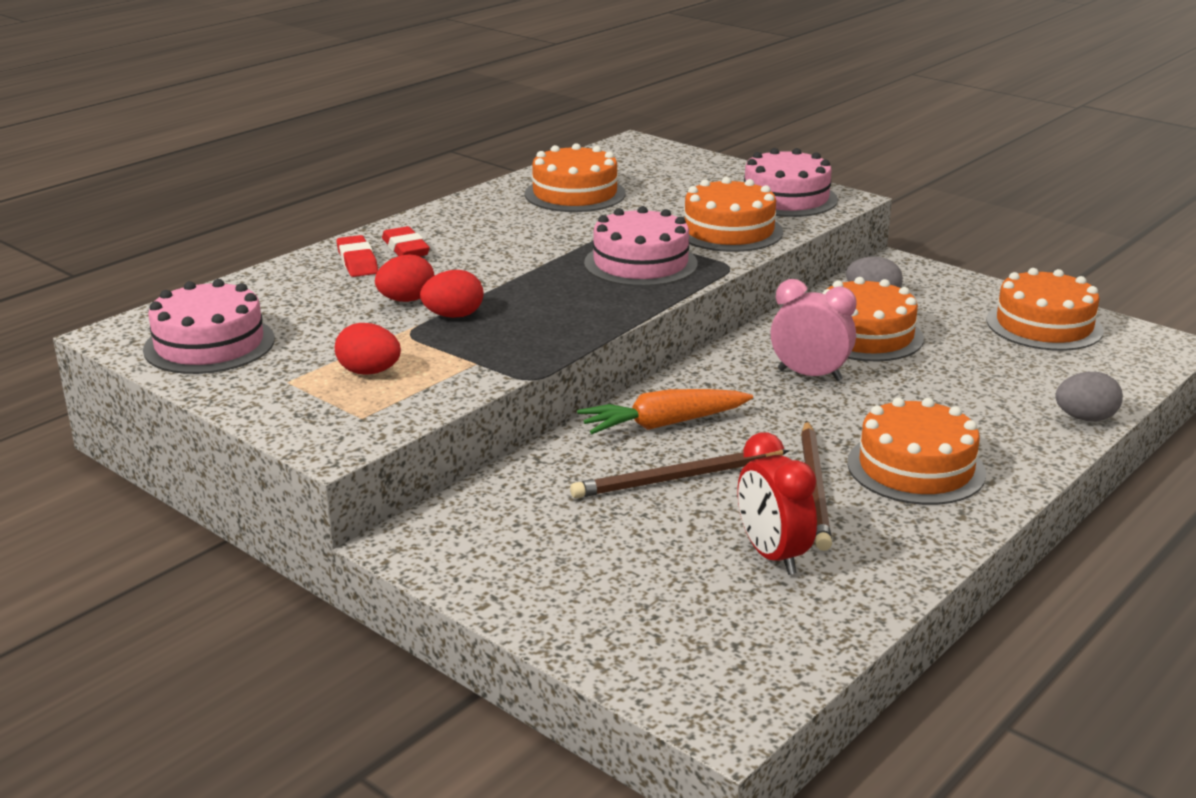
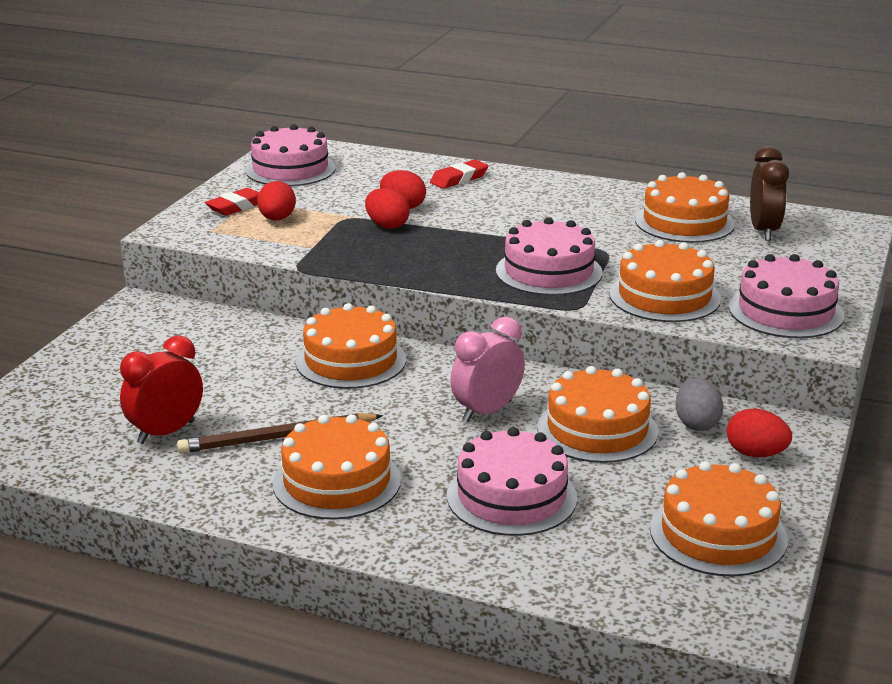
camera: 70 degrees right, 0 degrees up
(405, 249) = (498, 188): red eraser -> red eraser (237, 207)
(621, 172) = (764, 231): none -> brown clock
(663, 424) = (351, 360): orange carrot -> orange cake
(678, 478) = (266, 379): brown pencil -> none
(809, 375) = (487, 411): pink clock -> pink clock turned 135 degrees counterclockwise
(929, 287) = (755, 454): none -> red egg
(967, 391) = (511, 496): none -> pink cake
(1085, 418) = (496, 571): grey egg -> none

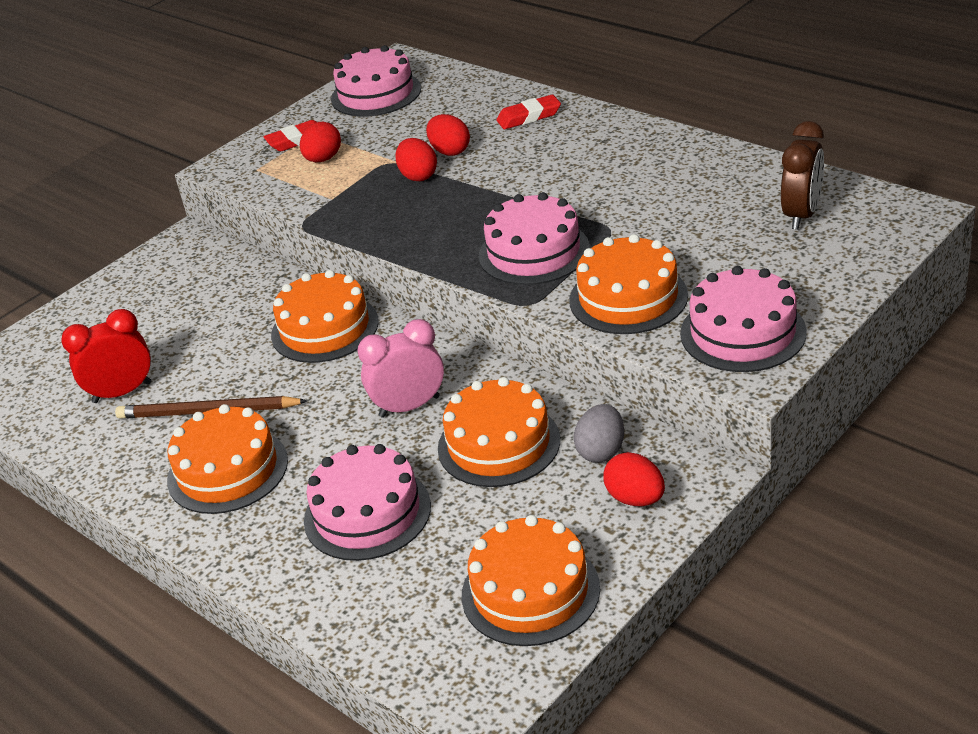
camera: 25 degrees right, 10 degrees up
(684, 222) = (722, 195): orange cake -> none

